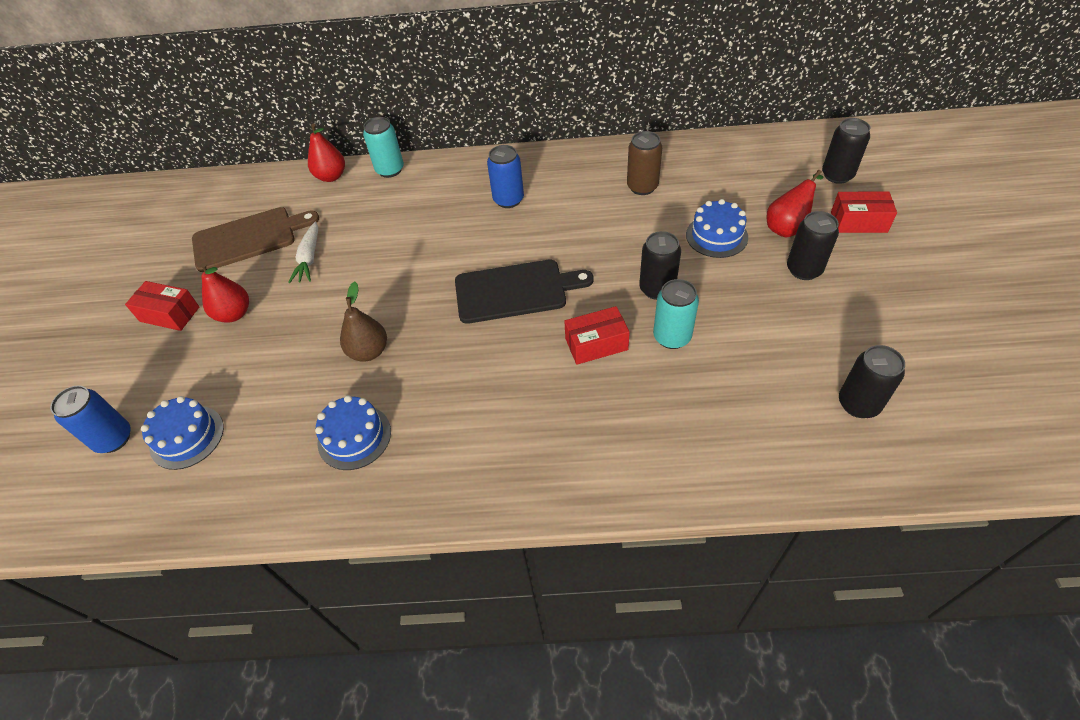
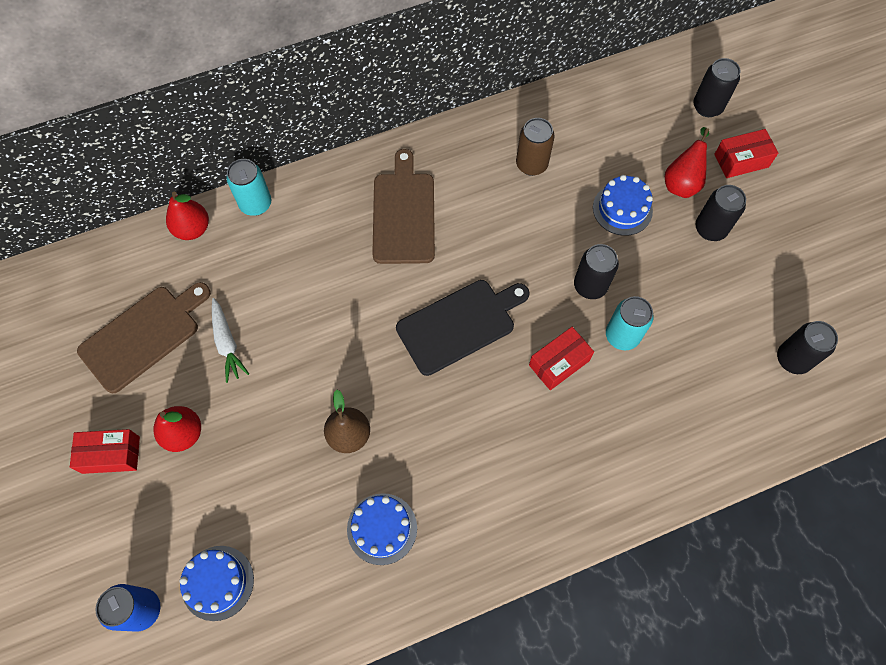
camera: 25 degrees left, 15 degrees up
(508, 200) = (404, 214): blue can -> brown cutting board

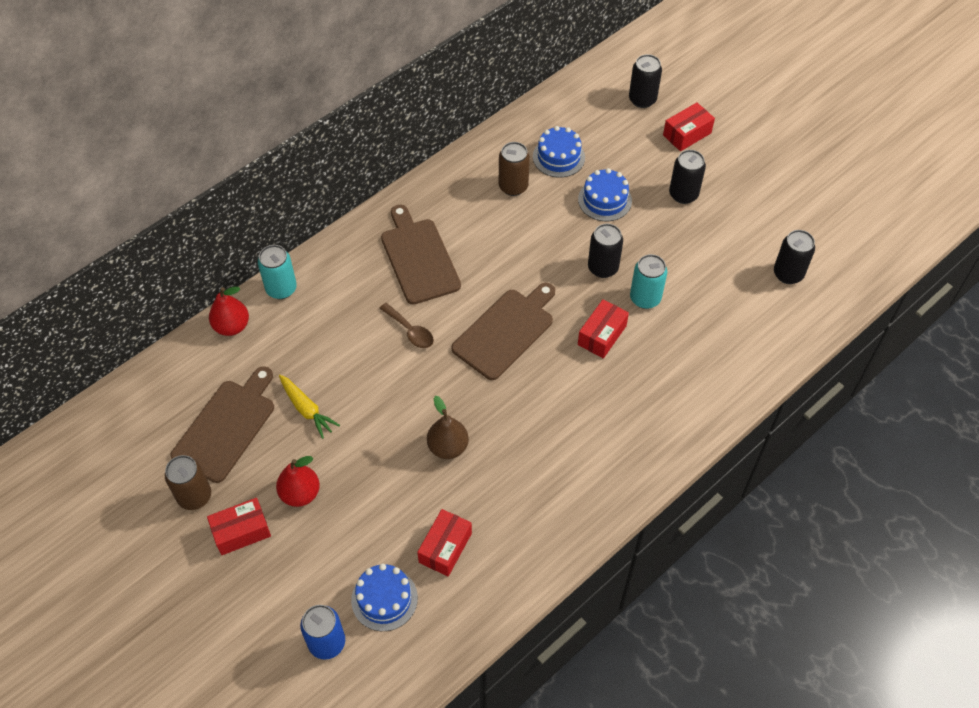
camera: 20 degrees left, 10 degrees down
(83, 400) = (194, 496): none -> brown can
(227, 343) = (306, 409): white carrot -> yellow carrot
(301, 548) = (445, 548): none -> red box
(363, 292) = (410, 331): none -> brown spoon
(382, 528) = (508, 509): blue cake -> blue cake (558, 157)
(460, 325) = (506, 331): black cutting board -> brown cutting board
(682, 182) = (645, 165): red pear -> none

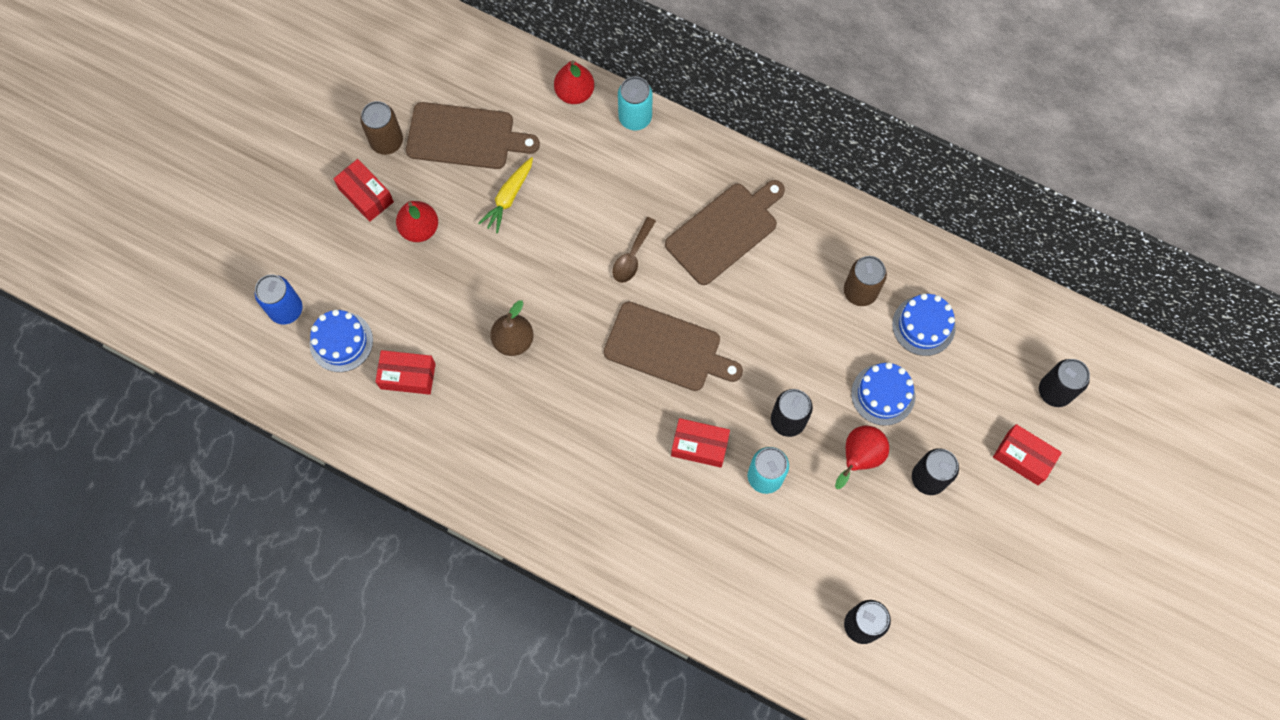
camera: 70 degrees right, 15 degrees up
(651, 232) = (859, 457): none -> red pear

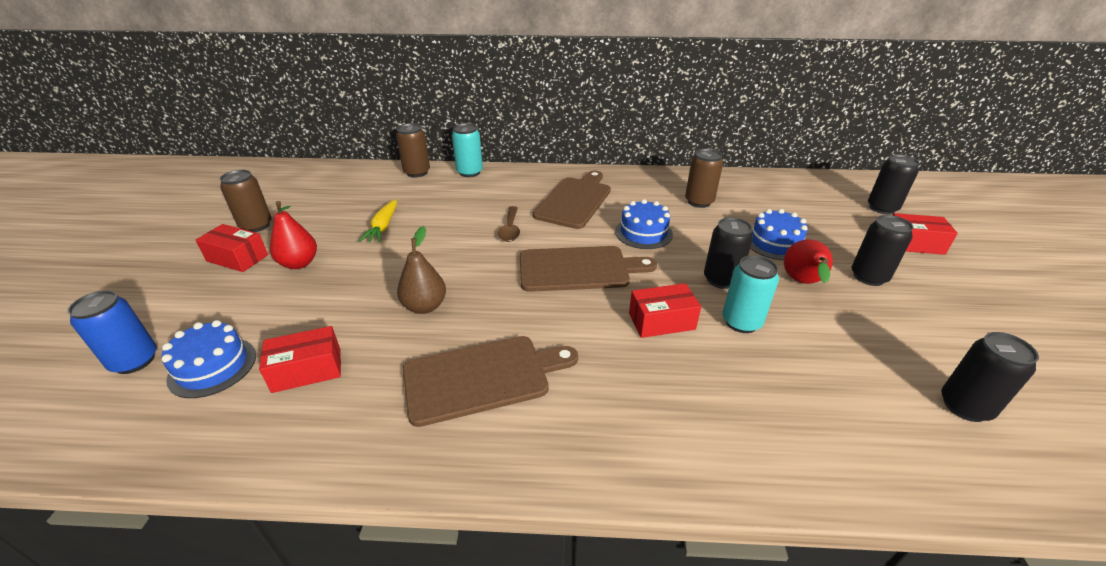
camera: 25 degrees left, 35 degrees down
(465, 137) = (331, 208): brown cutting board -> brown cutting board (482, 378)
(574, 93) = (417, 172): red pear -> brown can
(923, 325) = (759, 204): blue cake -> blue cake (643, 233)

